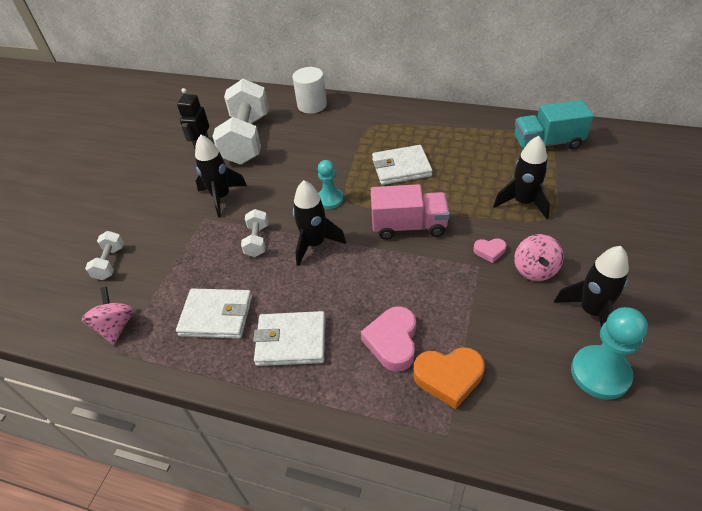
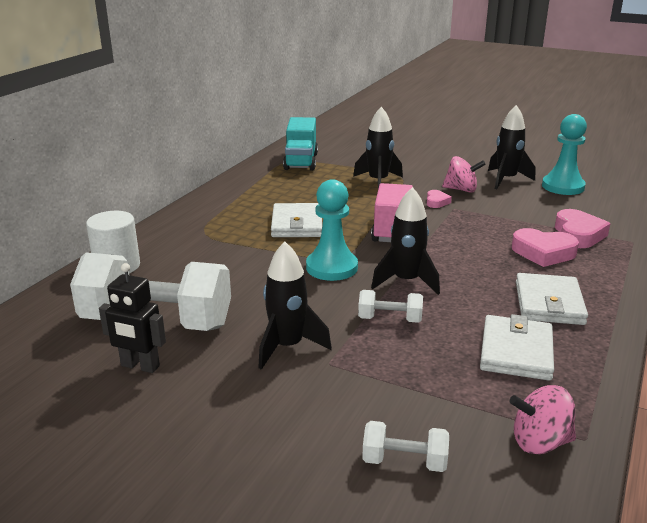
camera: 85 degrees left, 20 degrees down
(330, 199) = (331, 267): turquoise pawn -> turquoise pawn, size x1.54
(448, 377) = (578, 234): orange heart -> pink heart

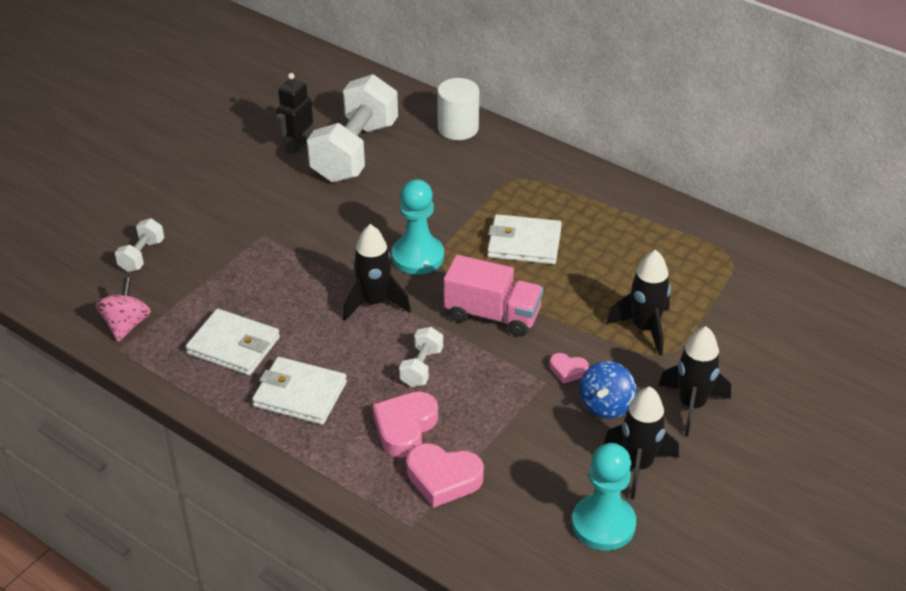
camera: 100 degrees right, 15 degrees up
(287, 347) = (293, 216): black rocket -> black rocket (691, 405)
(301, 162) = (727, 266): turquoise truck -> none
(390, 319) = (312, 279): white dumbbell -> white dumbbell (421, 367)
(461, 190) = (606, 405): pink spinning top -> blue spinning top

